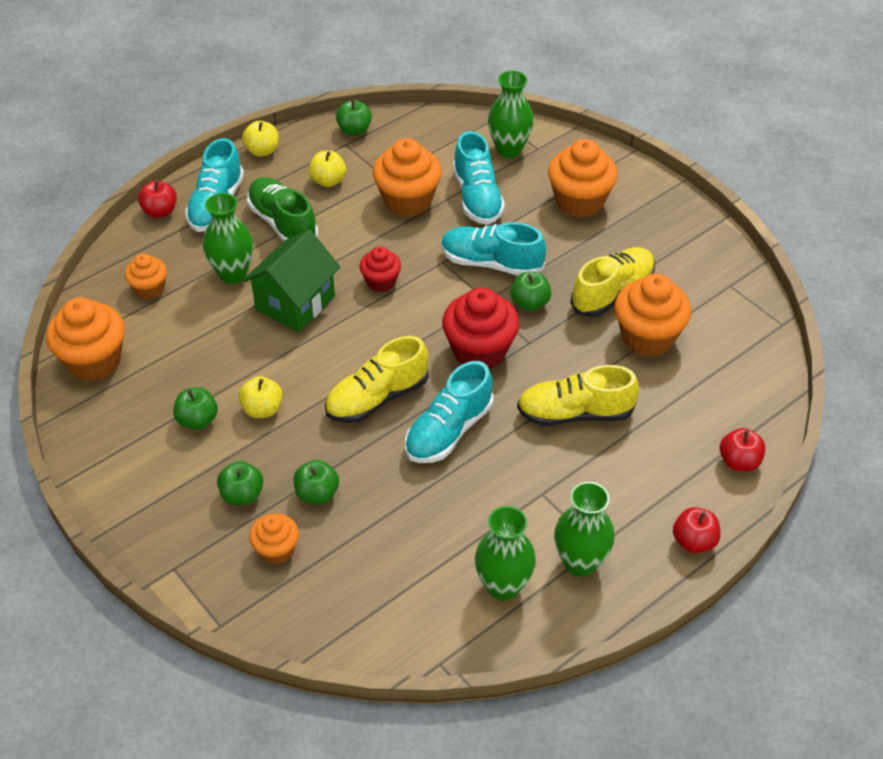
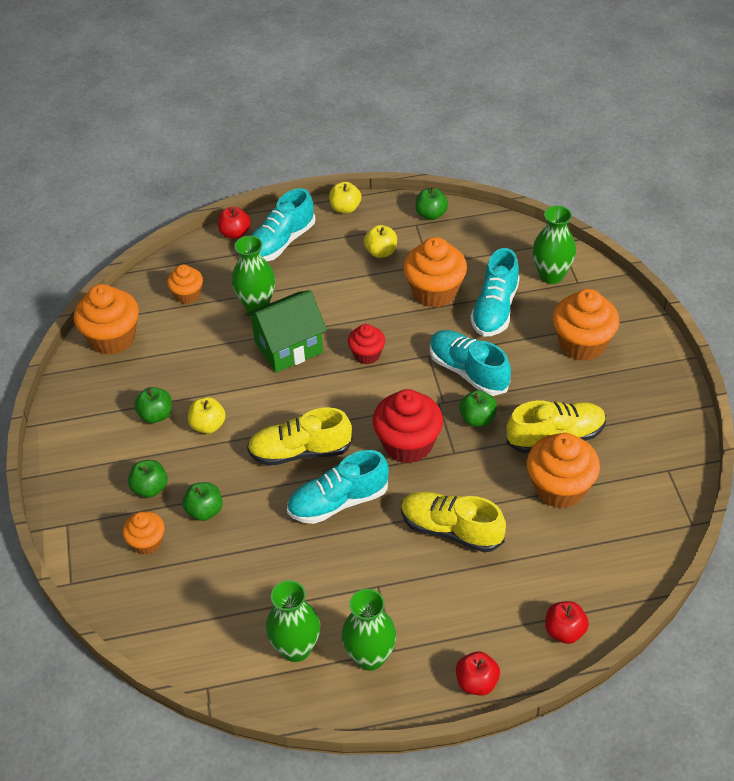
camera: 30 degrees right, 0 degrees up
(283, 223) = (322, 276): green shoe -> none

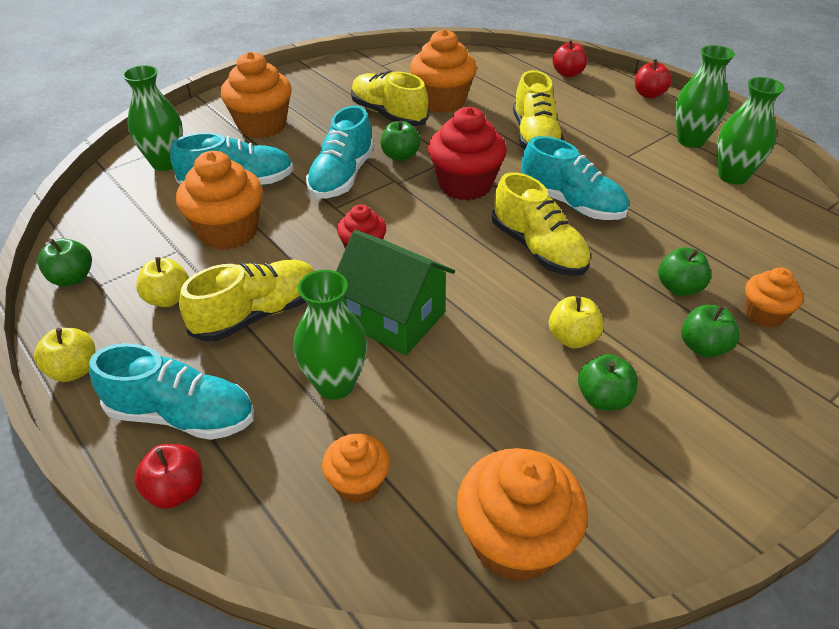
camera: 120 degrees left, 5 degrees down
(338, 287) = (257, 314): none -> yellow shoe

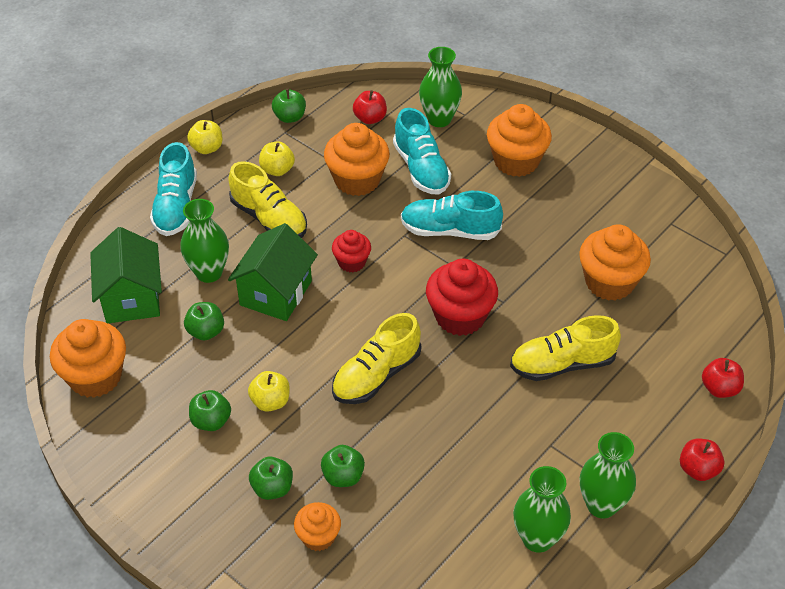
camera: 80 degrees right, 5 degrees up
(176, 490) = (123, 220): red apple -> red apple (370, 118)
(358, 483) = (132, 298): orange cupcake -> green house
(388, 114) = (567, 244): yellow shoe -> none
(400, 156) = (495, 264): green apple -> green apple (206, 331)
(571, 203) = (451, 397): turquoise shoe -> none

